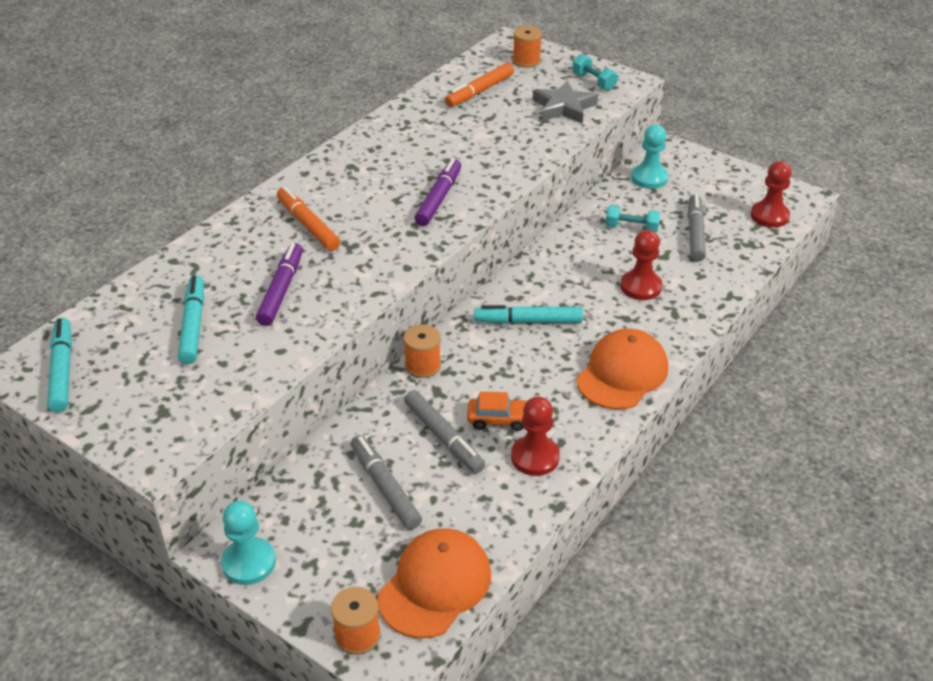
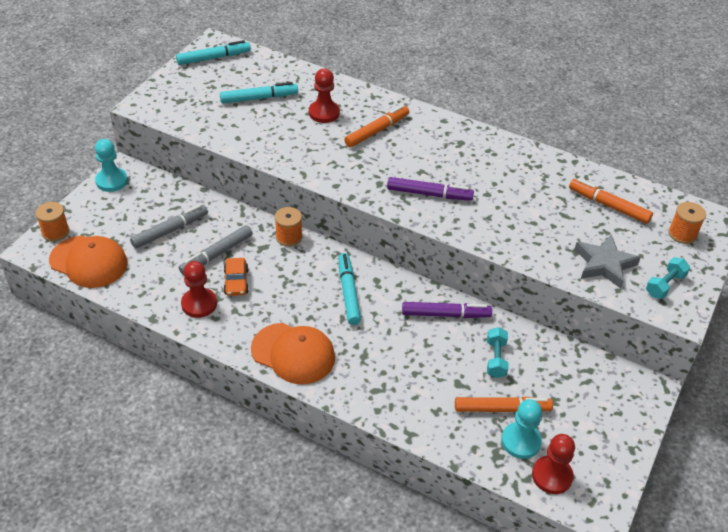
camera: 80 degrees right, 5 degrees up
(281, 290) = (300, 129): purple marker -> purple marker (445, 314)
(641, 287) = (409, 366): red pawn -> red pawn (324, 113)
(649, 178) = (585, 373): turquoise pawn -> turquoise pawn (521, 441)
(695, 233) = (502, 409): grey marker -> orange marker

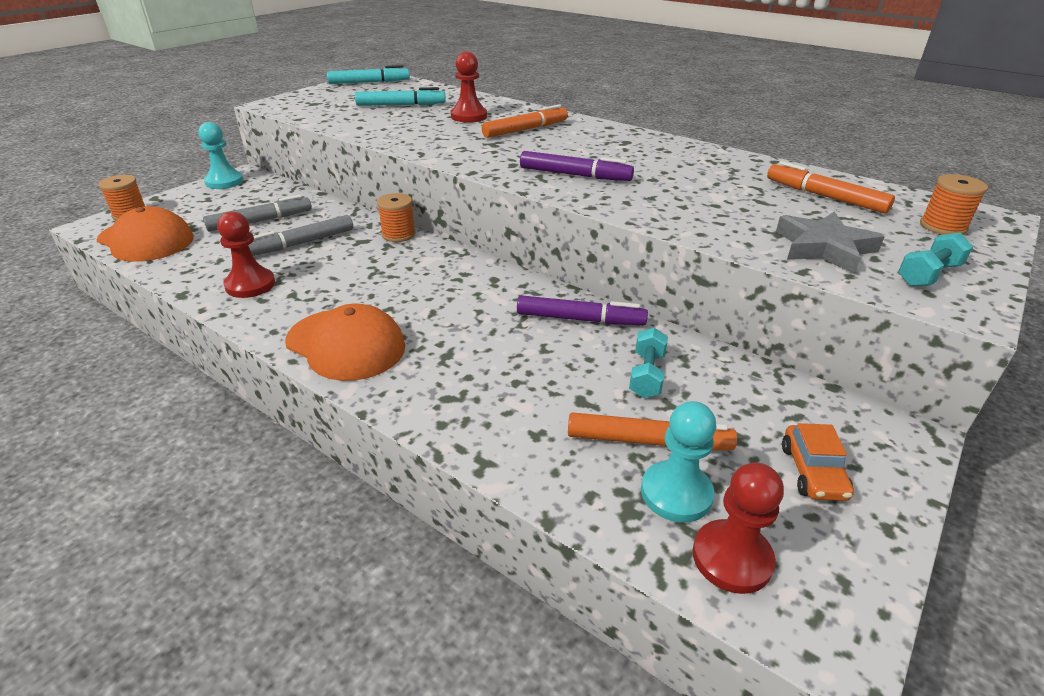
camera: 10 degrees right, 10 degrees down
(236, 282) = (311, 268): orange car -> orange car (813, 472)
(348, 292) = (451, 288): turquoise marker -> none

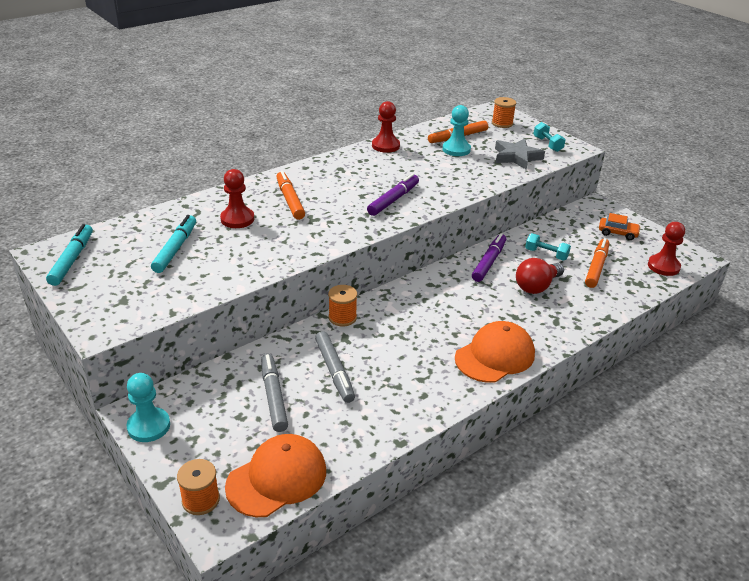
camera: 75 degrees left, 0 degrees up
(250, 285) = (398, 402): red pawn -> red pawn (385, 146)
(539, 371) = (536, 286): none -> red light bulb
(676, 493) = (629, 269): turquoise pawn -> turquoise pawn (456, 149)

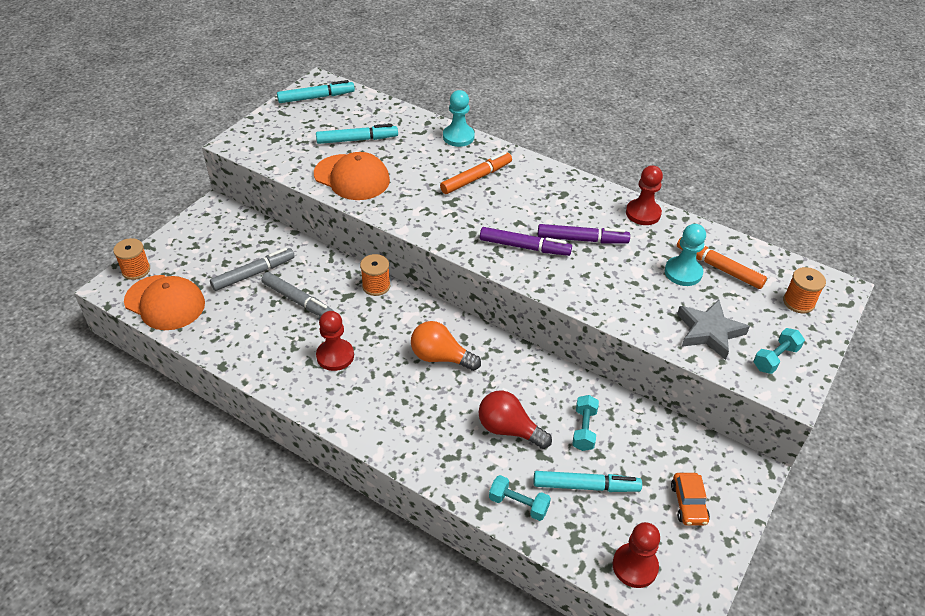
camera: 70 degrees right, 10 degrees up
(149, 426) = (201, 219): turquoise pawn -> turquoise pawn (458, 137)
(237, 219) = (423, 157): red pawn -> red pawn (335, 356)
(334, 371) = (298, 301): grey marker -> grey marker turned 105 degrees counterclockwise
(449, 301) = (440, 357): none -> orange light bulb
(489, 262) = (534, 377): purple marker -> purple marker (582, 239)
(495, 356) = (365, 412): orange cap -> orange cap (352, 177)
(596, 267) = (585, 486): orange marker -> turquoise marker
(607, 300) = (518, 504): none -> turquoise dumbbell

